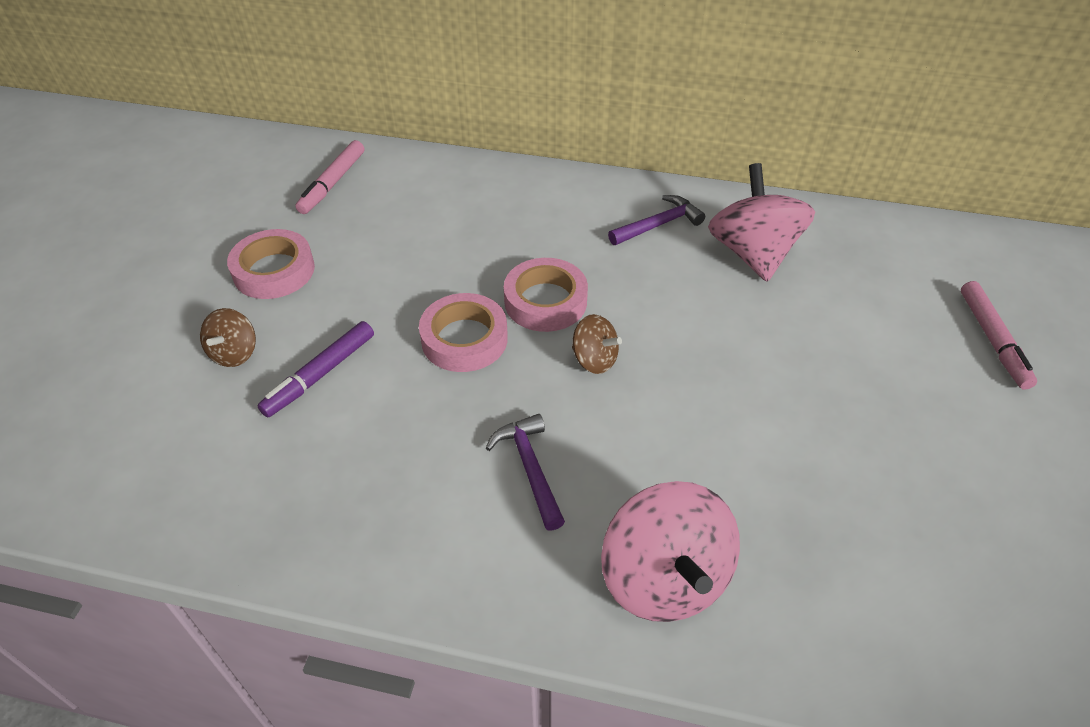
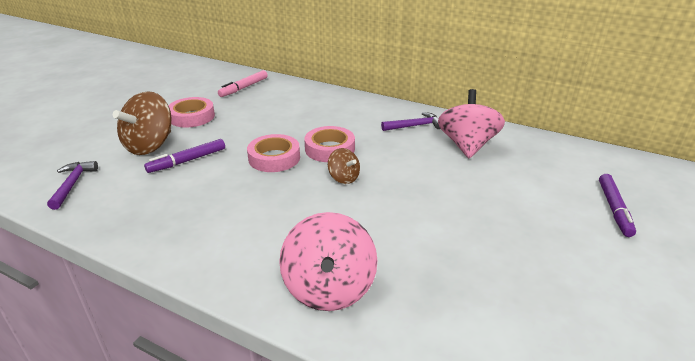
camera: 15 degrees right, 15 degrees down
(234, 353) = (150, 145): brown spinning top -> brown spinning top, size x1.93
(530, 468) = (277, 220): purple hammer -> purple hammer (72, 184)
(993, 340) = (614, 209): pink marker -> purple marker

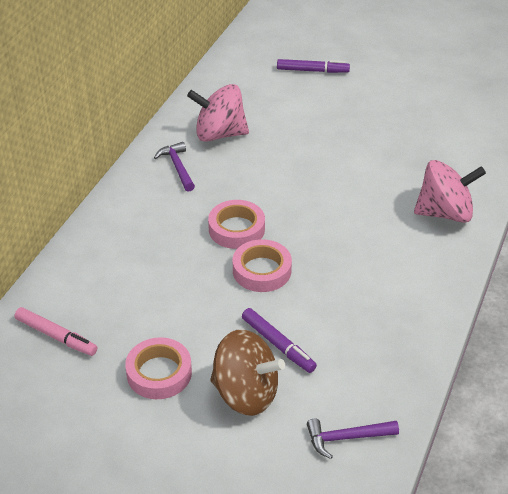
camera: 95 degrees left, 10 degrees up
(343, 178) = (293, 215): brown spinning top -> none

